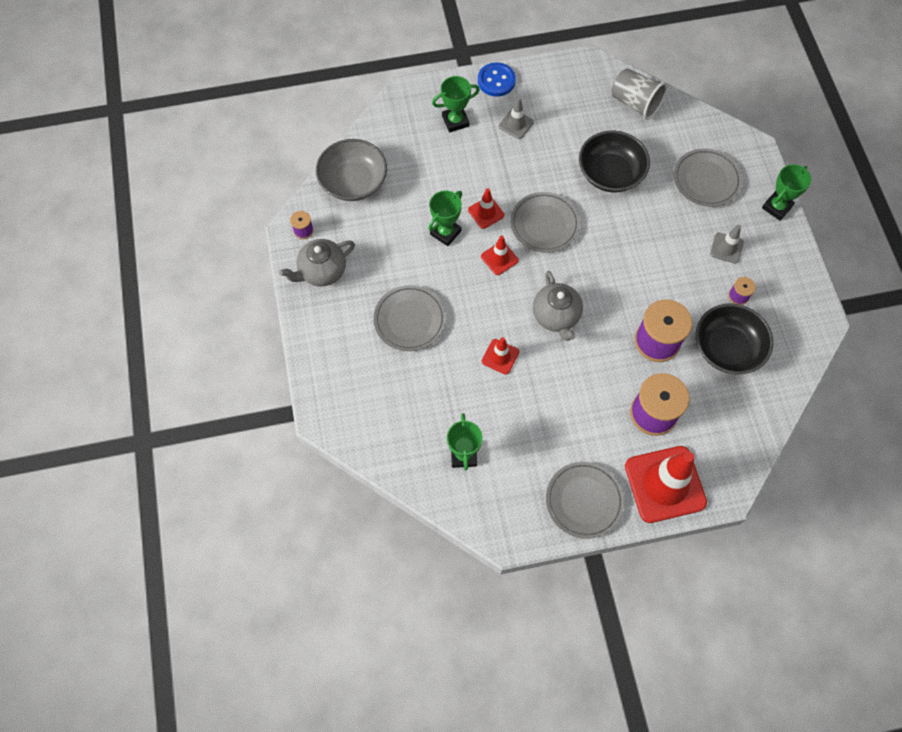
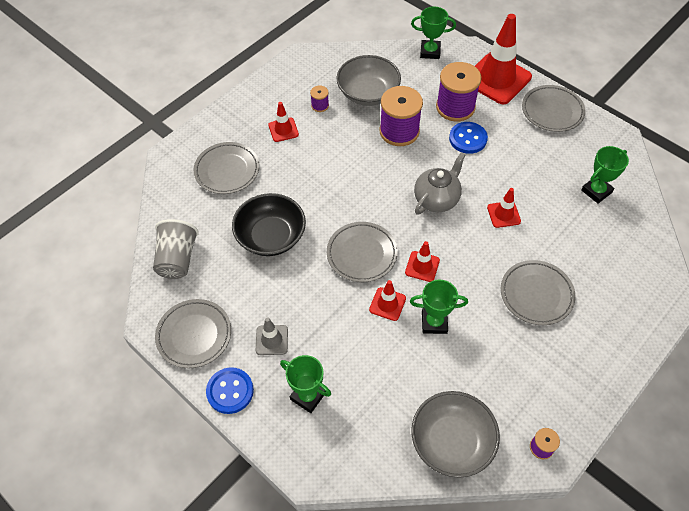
camera: 125 degrees left, 10 degrees down
(322, 271) = (563, 397): grey teapot -> none
(557, 82) = (194, 335): none -> grey plate
(605, 393) = (468, 139): none -> blue button
(726, 248) = (283, 130): grey traffic cone -> red traffic cone
(727, 348) = (368, 93): black bowl -> grey bowl
(777, 207) = (220, 118): green trophy -> green trophy (430, 52)

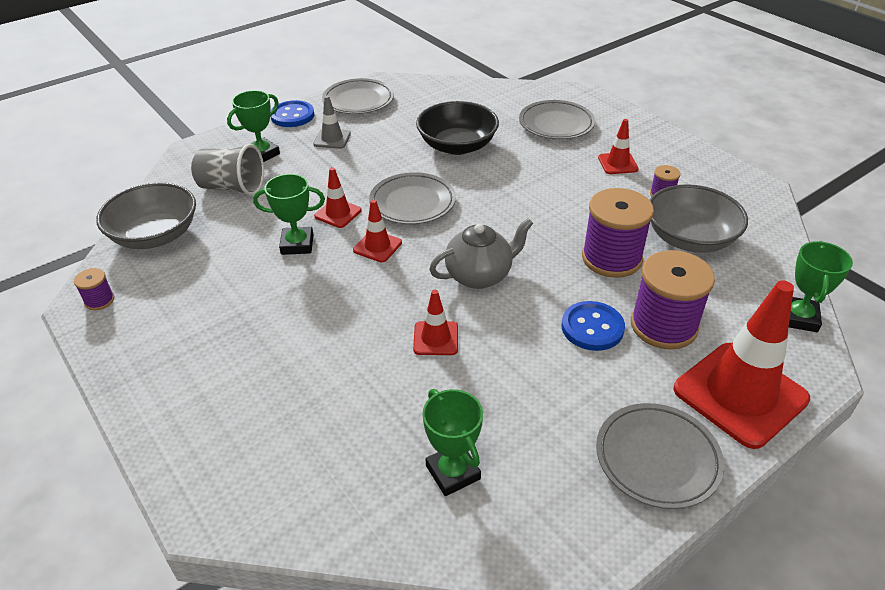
camera: 100 degrees right, 15 degrees down
(177, 259) = (446, 95): grey cup -> grey cup (232, 188)
(434, 322) = (297, 244): green trophy -> green trophy turned 75 degrees clockwise
(437, 199) = (480, 275): grey teapot -> grey teapot turned 75 degrees counterclockwise
(536, 294) = (291, 343): grey plate -> none

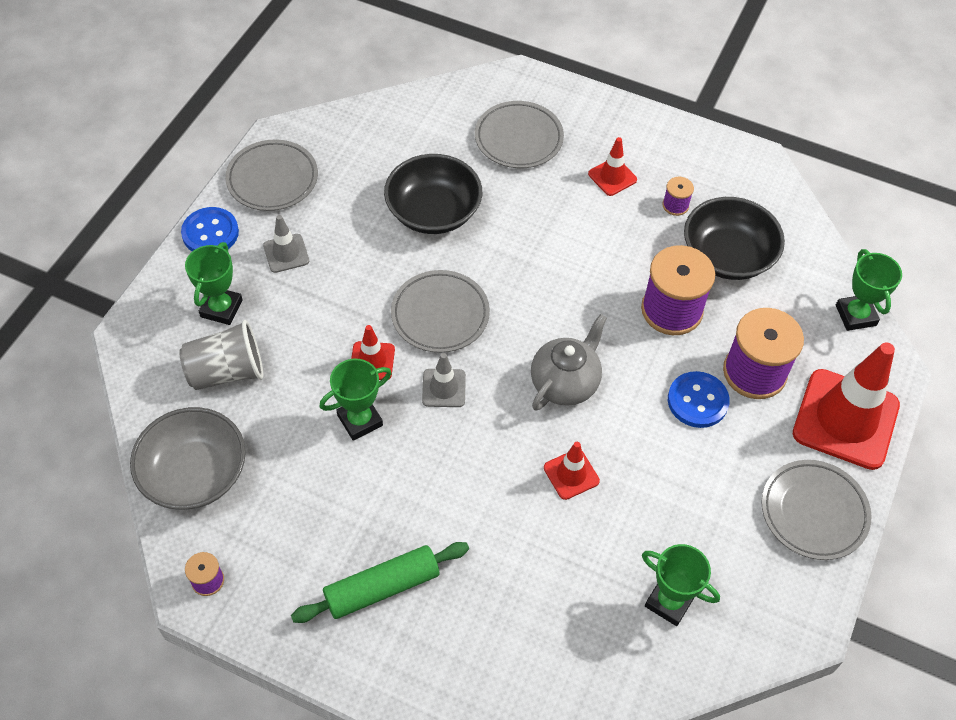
camera: 30 degrees left, 15 degrees up
(215, 356) = (382, 587): none -> green rolling pin
(377, 246) = (444, 388): red traffic cone -> grey traffic cone
(690, 238) = (727, 255): grey bowl -> black bowl

